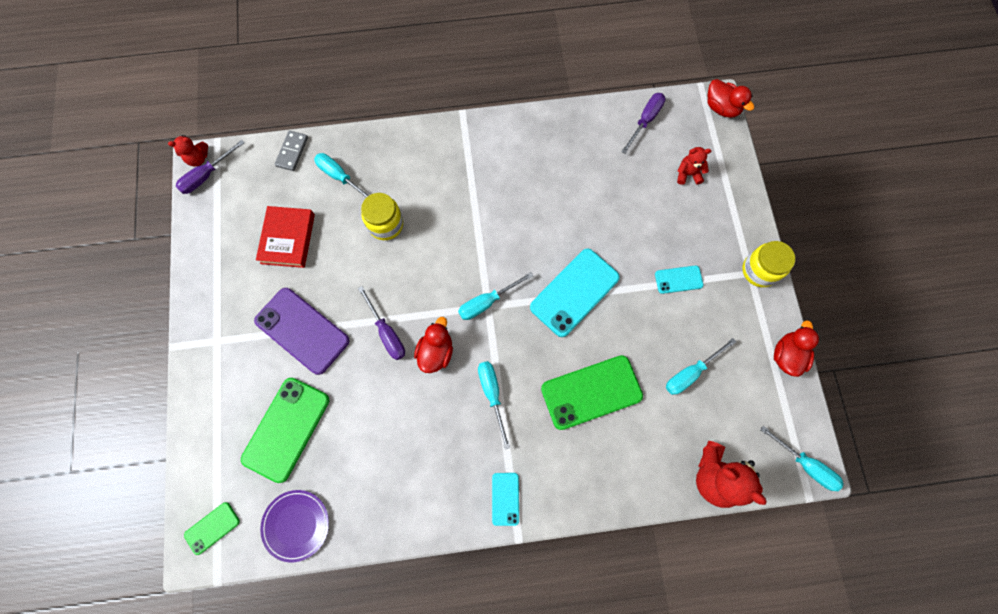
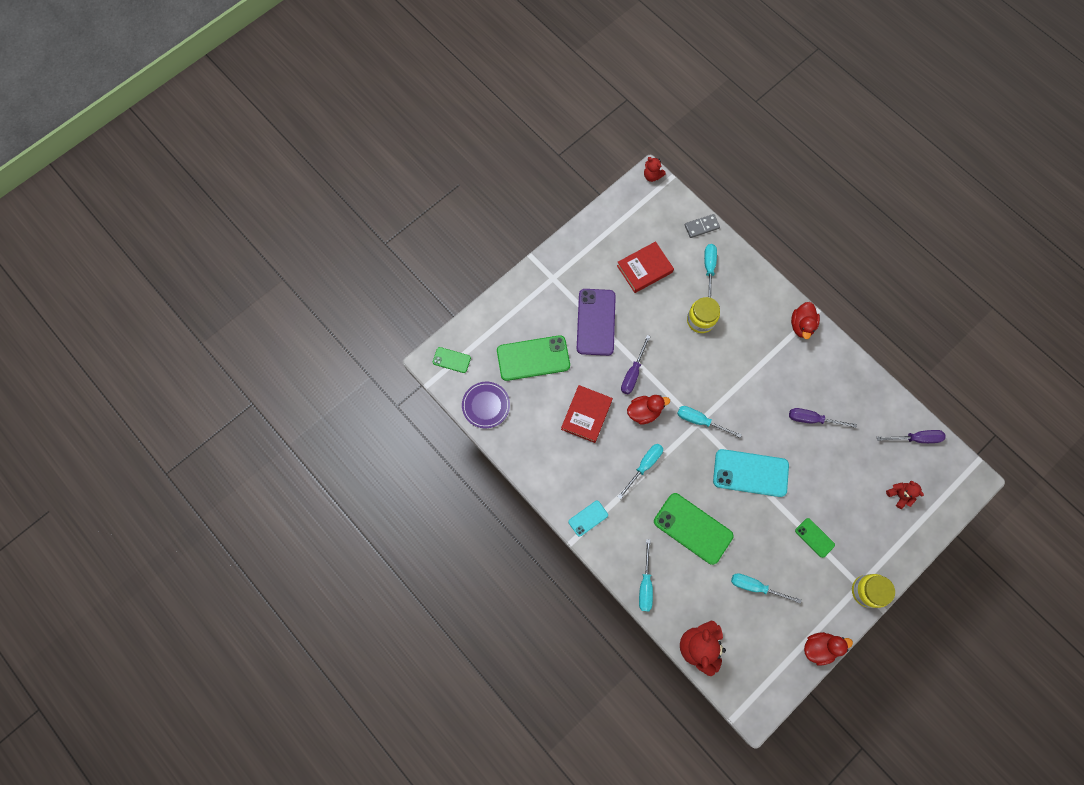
camera: 55 degrees right, 0 degrees up
(207, 175) = (645, 190): purple screwdriver -> purple screwdriver (812, 419)
(393, 416) = (586, 415): none -> red book
(678, 279) = (814, 537): turquoise phone -> green phone
(721, 108) = (973, 486): red duck -> red duck (801, 325)
(805, 465) = (752, 704): turquoise screwdriver -> turquoise screwdriver (645, 584)

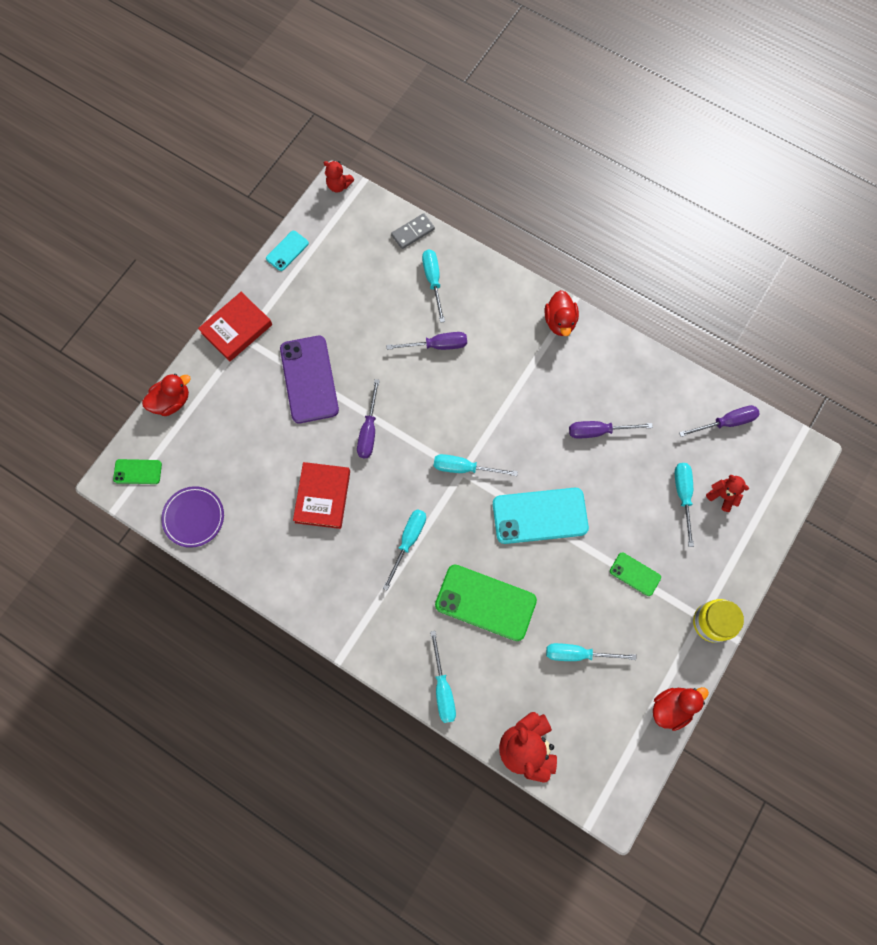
camera: 15 degrees left, 0 degrees up
(533, 358) = (241, 443): green phone -> none
(588, 518) = (353, 625): turquoise phone -> turquoise phone (287, 251)
(644, 269) = (354, 300): red book -> red book (236, 329)
(644, 412) = (393, 475): red duck -> red duck (172, 401)
(700, 320) = (437, 345): yellow jar -> purple screwdriver
(867, 487) = (683, 496): none -> turquoise screwdriver

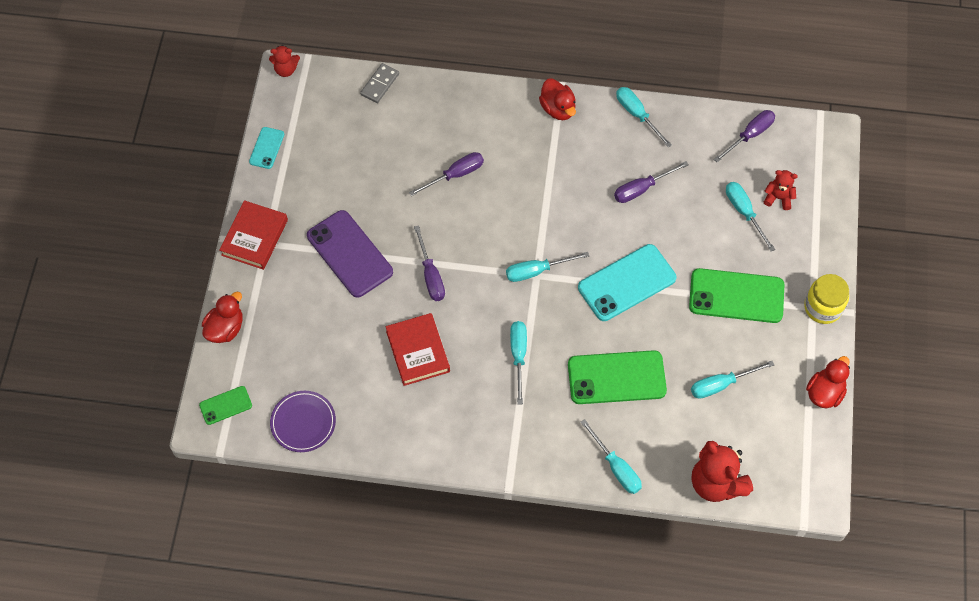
camera: 25 degrees left, 10 degrees down
(433, 281) = (422, 120): turquoise screwdriver -> turquoise screwdriver (637, 115)
(635, 574) = (736, 296): green phone -> green phone, size x1.97

